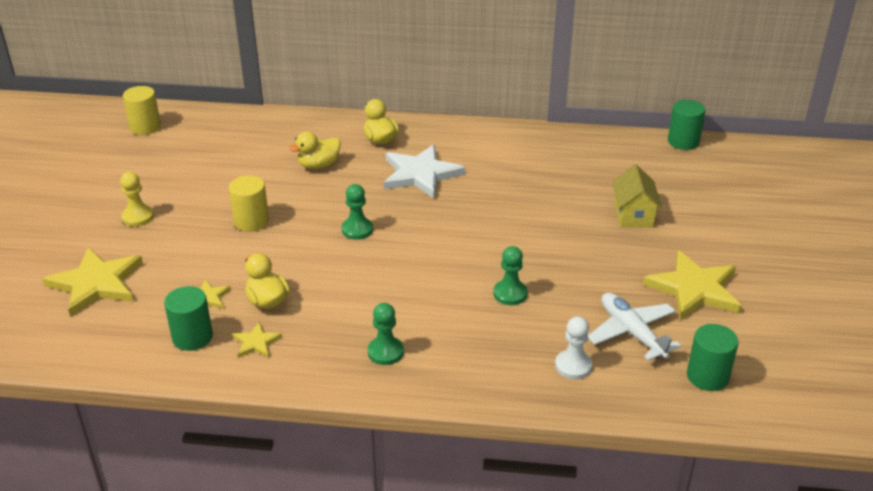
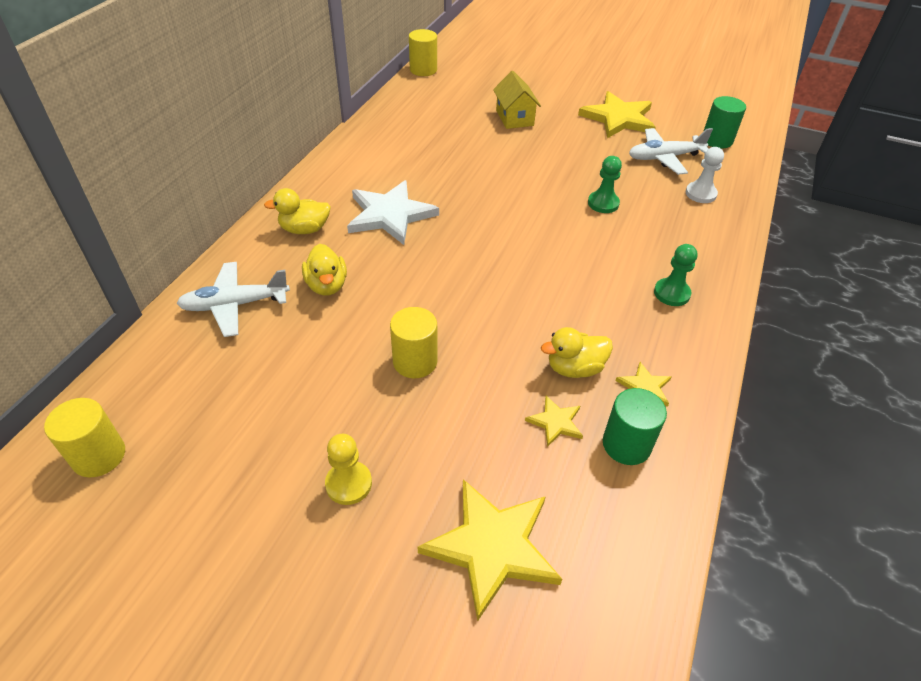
camera: 75 degrees left, 10 degrees up
(283, 134) = (235, 305): none -> white plane
(357, 230) = (469, 277): green pawn -> none
(633, 214) = (514, 118): yellow house -> yellow house turned 60 degrees clockwise
(683, 141) = (423, 70): green cylinder -> yellow cylinder

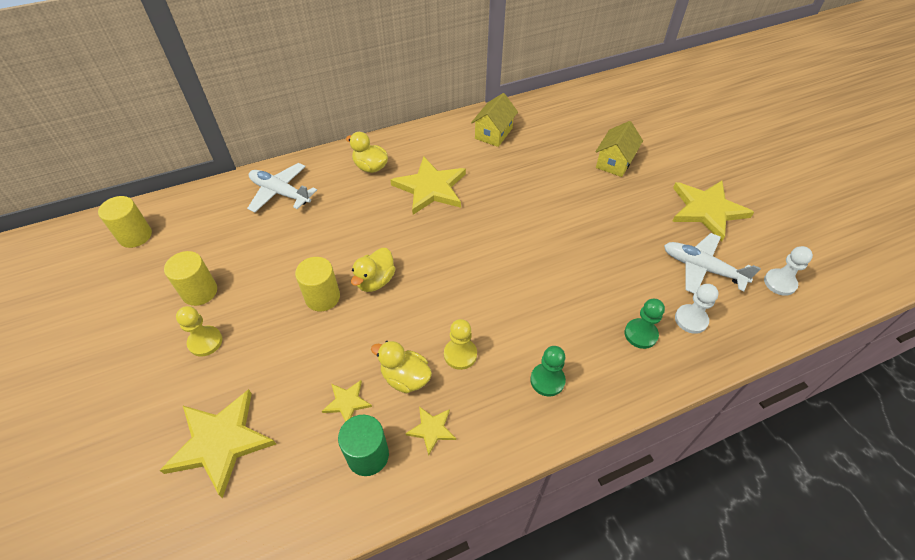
camera: 45 degrees right, 5 degrees up
(327, 285) = (337, 213): yellow duck -> yellow duck (375, 281)
(387, 143) = (493, 133): none -> yellow house
(390, 215) = (431, 188): white star -> yellow star
(423, 70) = (593, 86): yellow cylinder -> yellow cylinder (200, 292)
(591, 321) = (460, 354): none -> yellow pawn
(603, 203) = (592, 273): green pawn -> green pawn (640, 334)
(717, 140) = (779, 283): green cylinder -> white pawn

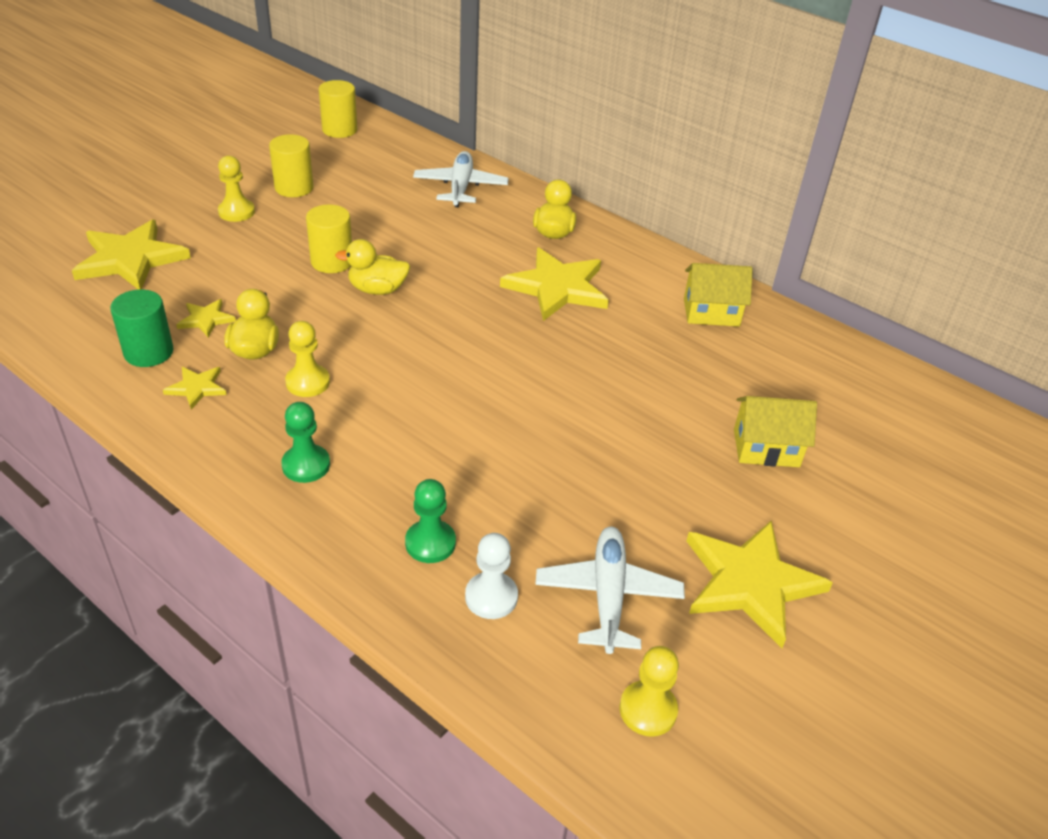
camera: 60 degrees right, 10 degrees down
(779, 283) = (648, 710): white pawn -> yellow pawn

